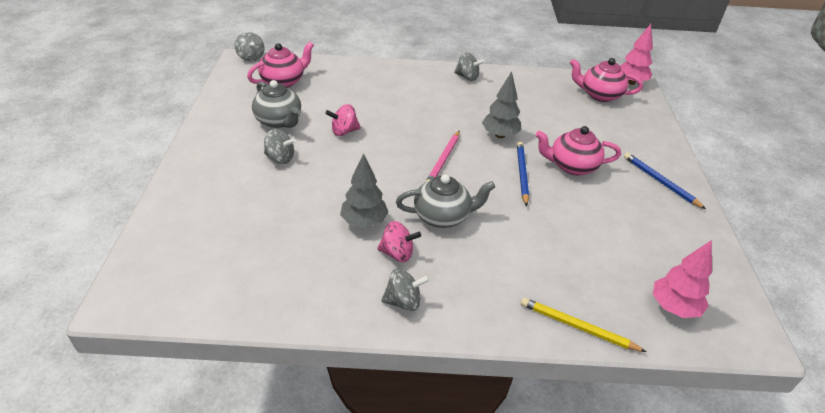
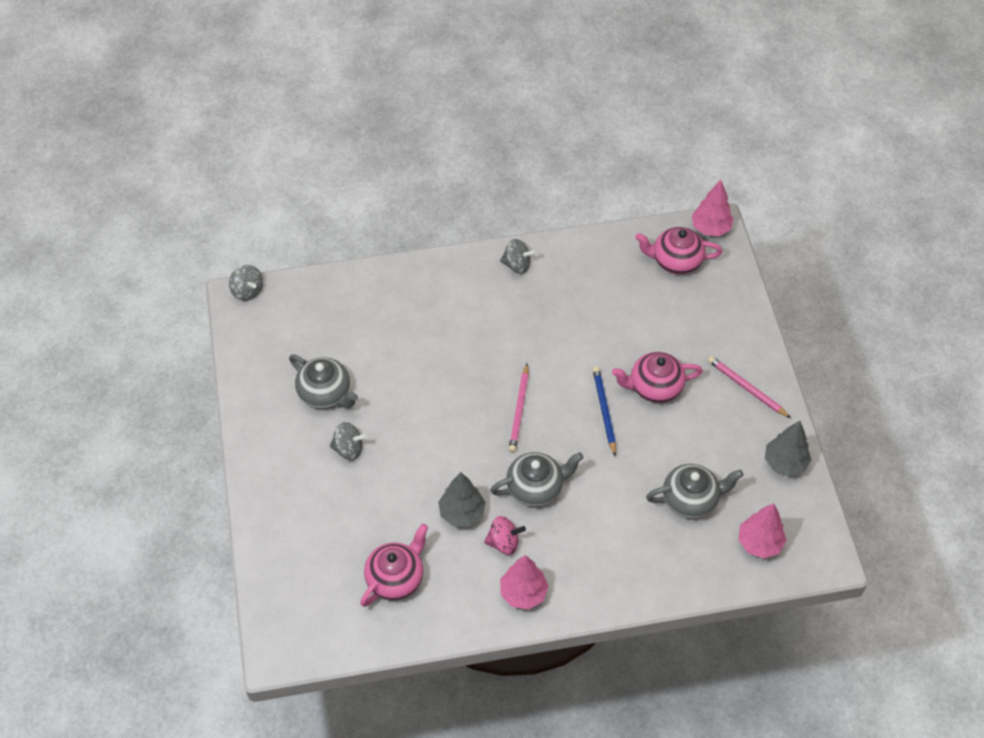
camera: 10 degrees left, 15 degrees up
(283, 81) = (304, 325): pink teapot -> pink teapot (396, 578)
(344, 131) = (402, 392): pink spinning top -> none
(403, 301) = (523, 593): grey spinning top -> pink tree
(500, 135) = (572, 357): grey tree -> grey tree (785, 463)
(577, 327) = (677, 583): yellow pencil -> none
(599, 255) = (691, 499): none -> grey teapot
(660, 182) = (746, 388): blue pencil -> pink pencil

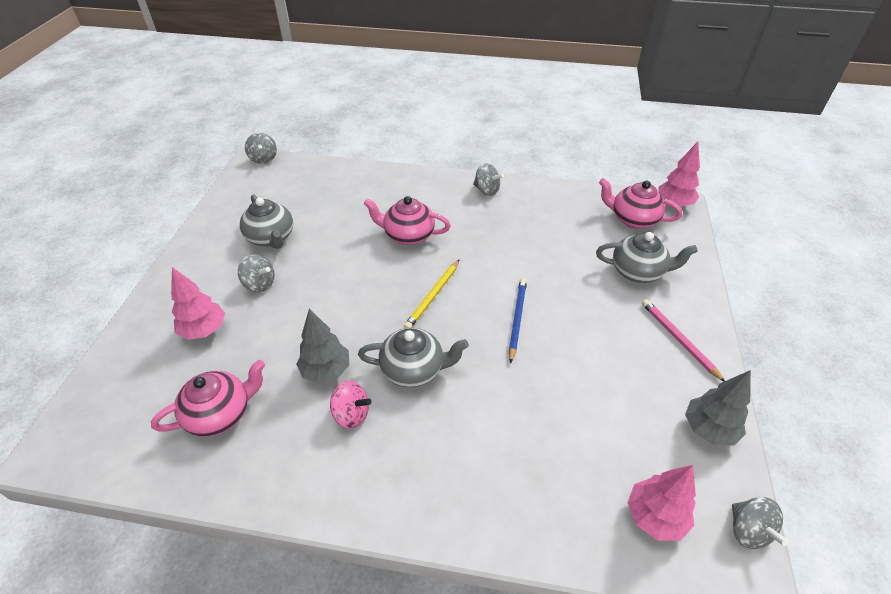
camera: 20 degrees right, 10 degrees down
(519, 410) = (433, 296): pink pencil -> yellow pencil
(523, 593) = (342, 478): pink tree -> pink tree (204, 330)
(654, 387) = (577, 312): pink teapot -> pink teapot (408, 235)
(691, 499) = (581, 435): grey teapot -> grey teapot (638, 272)
(824, 531) = (748, 530): none -> grey spinning top

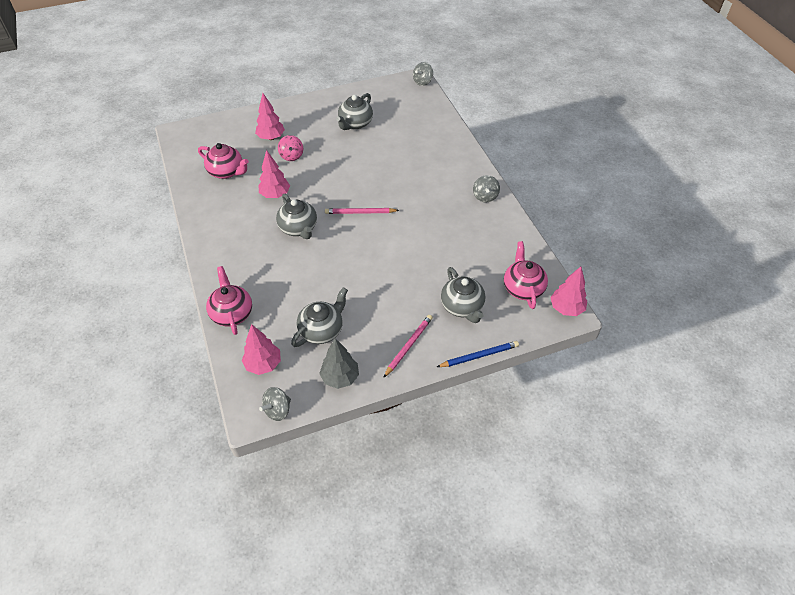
camera: 60 degrees right, 5 degrees up
(260, 284) = (316, 139): grey spinning top -> none
(326, 371) = (275, 195): grey tree -> pink tree
(351, 414) = (254, 217): pink spinning top -> pink spinning top (291, 156)
(408, 235) = (405, 178): pink teapot -> pink teapot (232, 313)
(433, 296) = (360, 212): yellow pencil -> pink pencil
(516, 319) = (368, 258): blue pencil -> blue pencil (479, 355)
(618, 417) = (322, 330): none -> grey teapot

